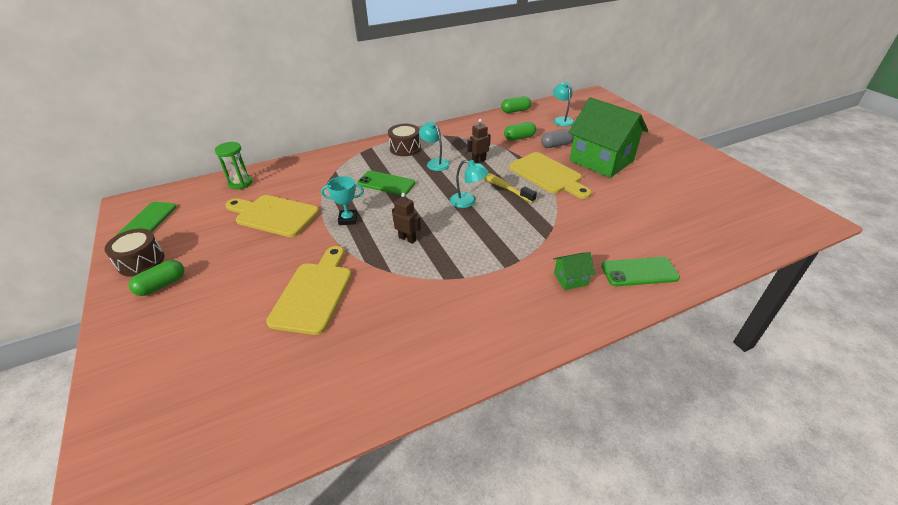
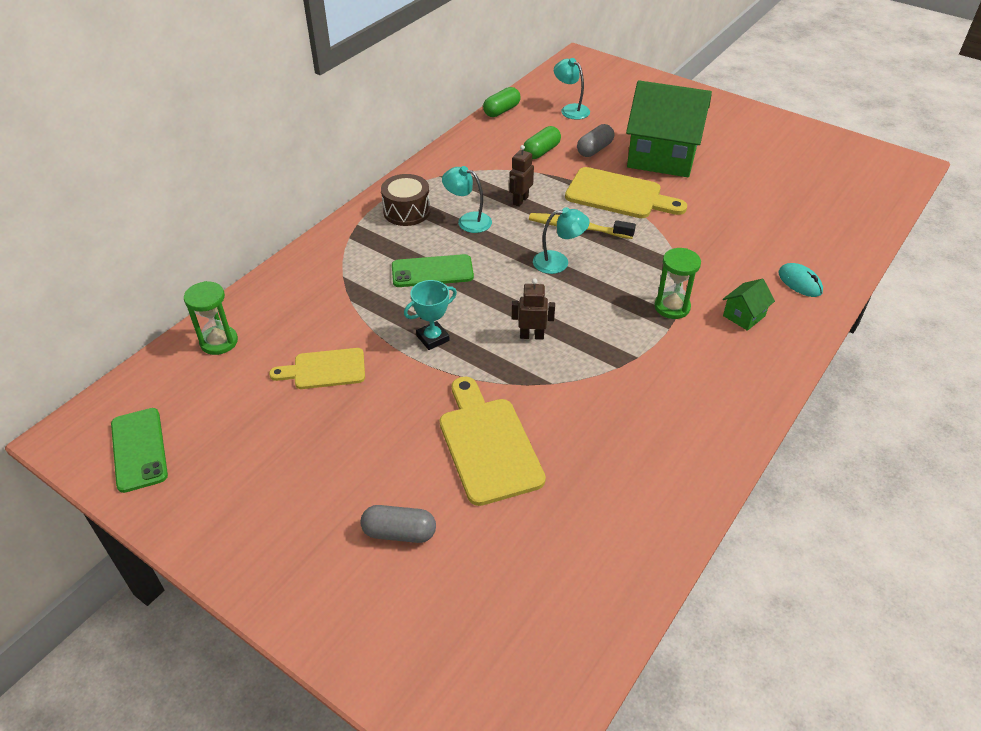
camera: 30 degrees left, 5 degrees up
(141, 261) = (203, 505): brown drum -> none
(162, 285) = (275, 520): green capsule -> none
(211, 323) = (399, 532): none -> grey capsule
(274, 215) = (325, 369): yellow cutting board -> yellow cutting board, size x0.64
(520, 254) = (672, 307): none -> green hourglass
(639, 272) = (799, 282): green phone -> turquoise mouse

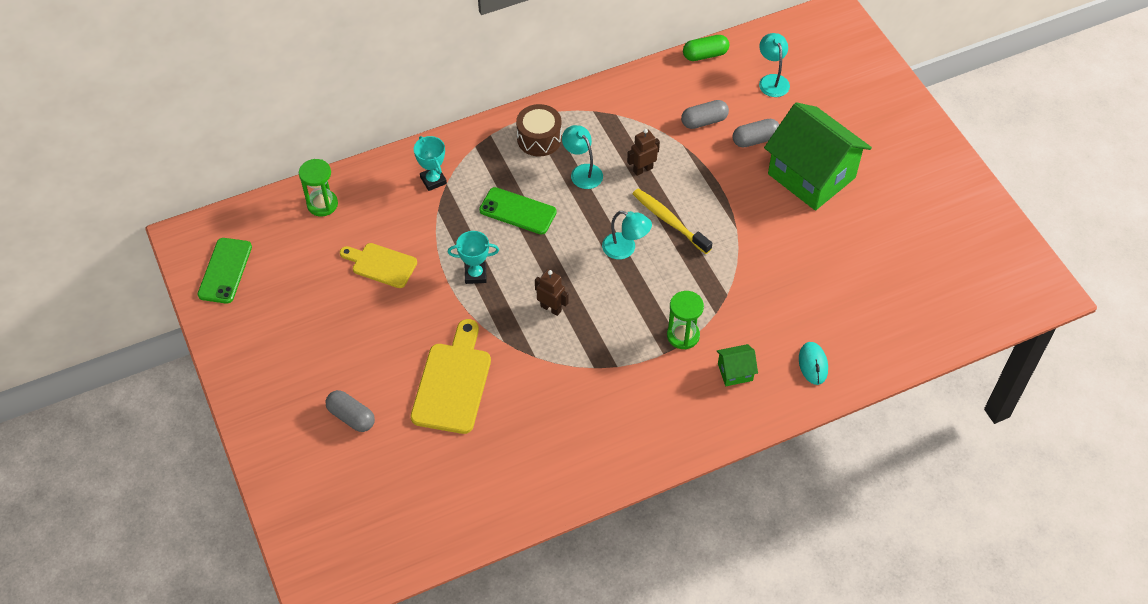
camera: 30 degrees right, 10 degrees up
(327, 278) = (433, 180): none -> turquoise trophy
(541, 151) = (704, 121): green capsule -> grey capsule
(618, 195) = (734, 202): yellow cutting board -> none

